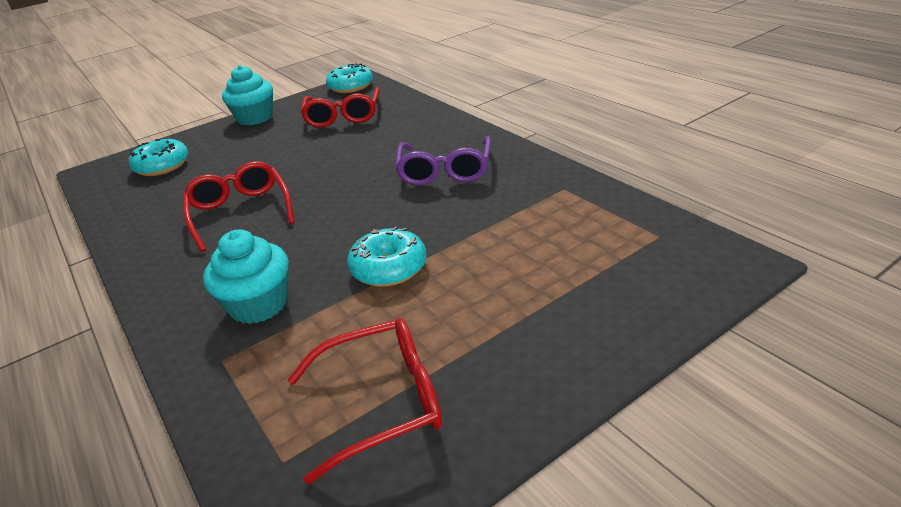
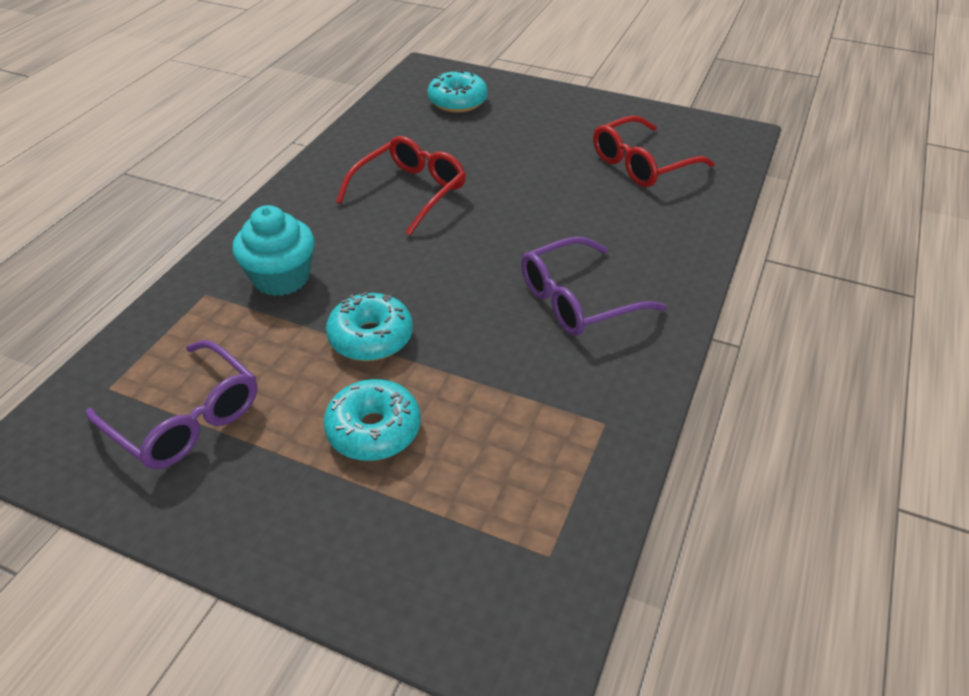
camera: 55 degrees right, 10 degrees up
(255, 118) = (589, 105): turquoise cupcake -> none
(351, 87) = (718, 134): turquoise donut -> turquoise donut (374, 430)
(383, 402) = (186, 419): red glasses -> purple glasses

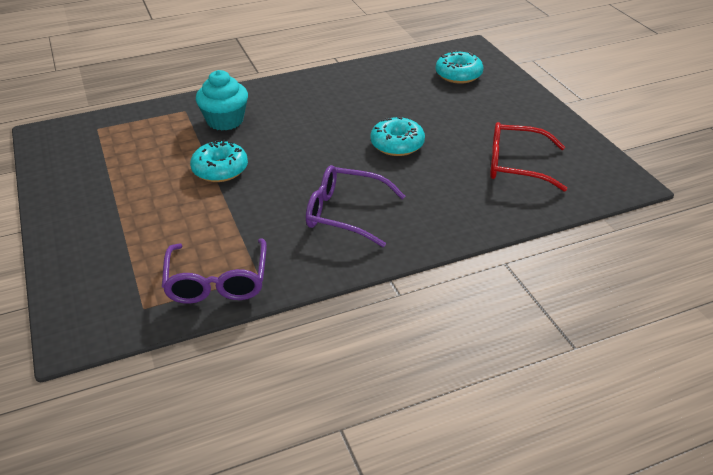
camera: 45 degrees right, 5 degrees down
(186, 419) = (103, 157): purple glasses -> purple glasses (217, 282)
(374, 430) = (160, 209): turquoise donut -> turquoise donut (397, 145)
(410, 192) = (350, 111): red glasses -> none

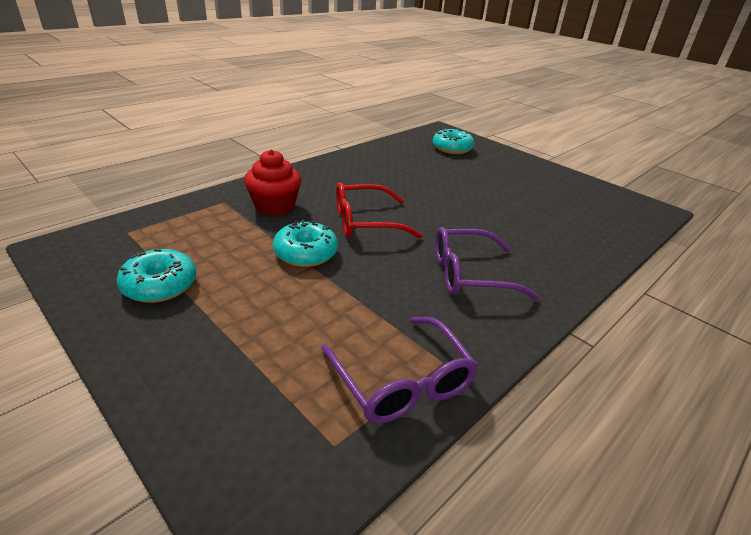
camera: 25 degrees left, 5 degrees down
(225, 121) = (275, 206): turquoise cupcake -> red cupcake
(397, 145) = (456, 206): turquoise donut -> turquoise donut (160, 285)
(516, 165) = (566, 208): red glasses -> red glasses (365, 222)

